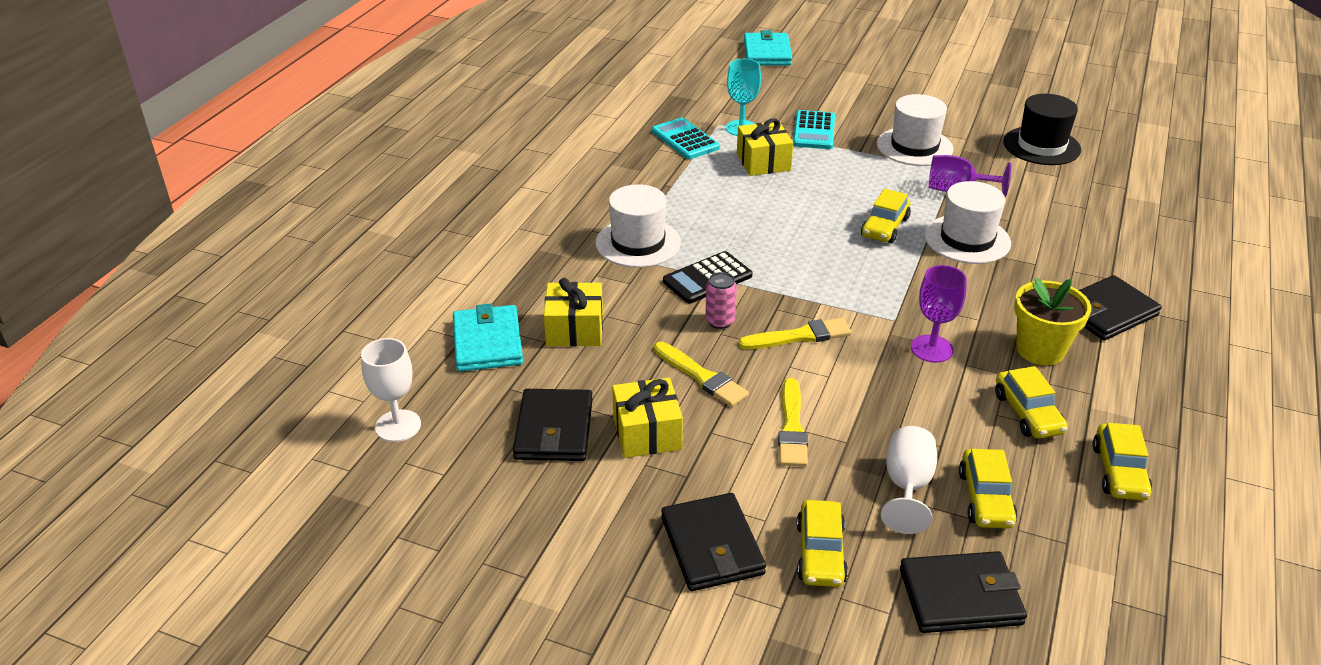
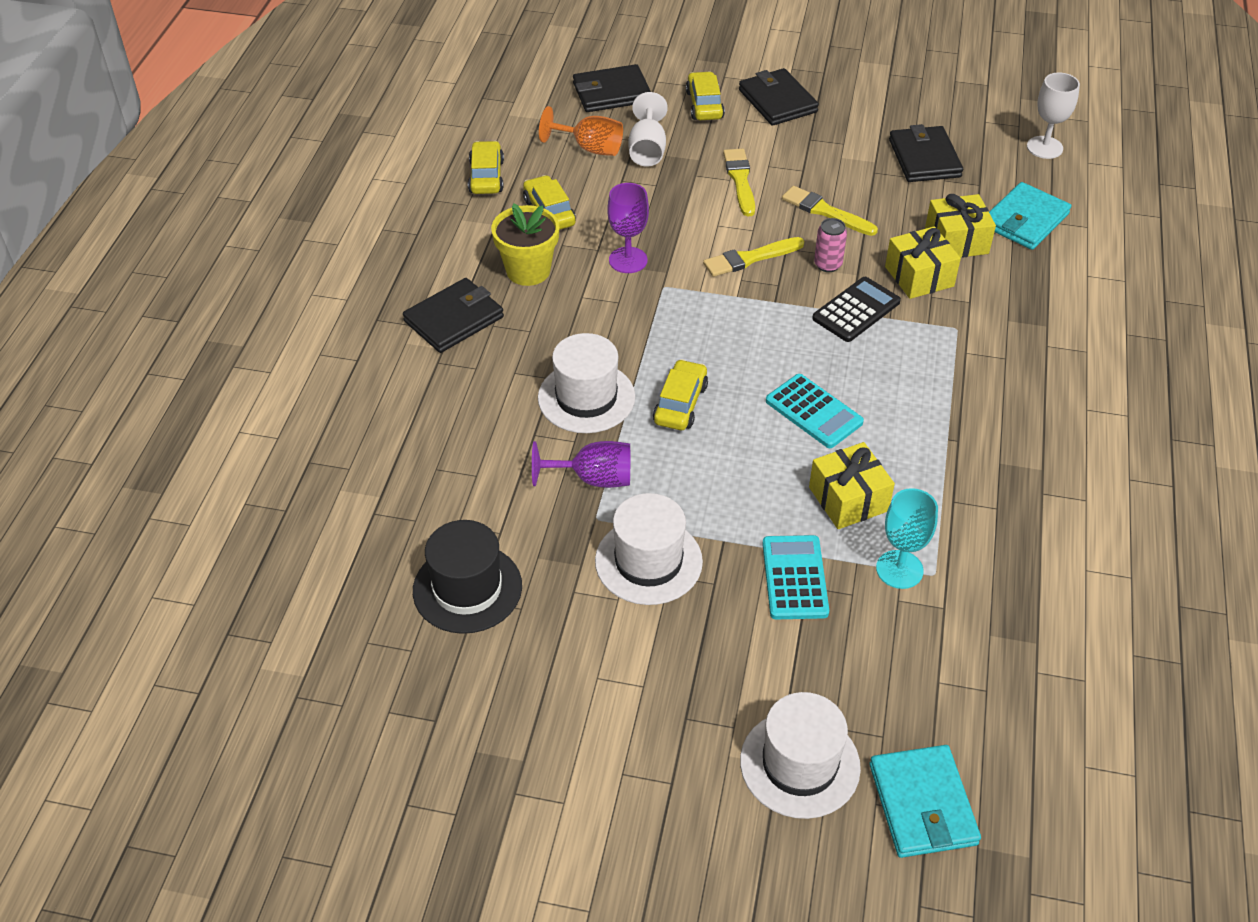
camera: 170 degrees right, 10 degrees up
(488, 342) = (1025, 220): turquoise wallet -> turquoise wallet turned 60 degrees clockwise
(638, 243) = (947, 346): white hat -> white hat (800, 764)
(647, 433) = (851, 164): yellow gift -> yellow gift (919, 276)
(685, 140) = (968, 532): turquoise calculator -> turquoise calculator (814, 412)
(985, 498) = (590, 148): yellow car -> orange goblet

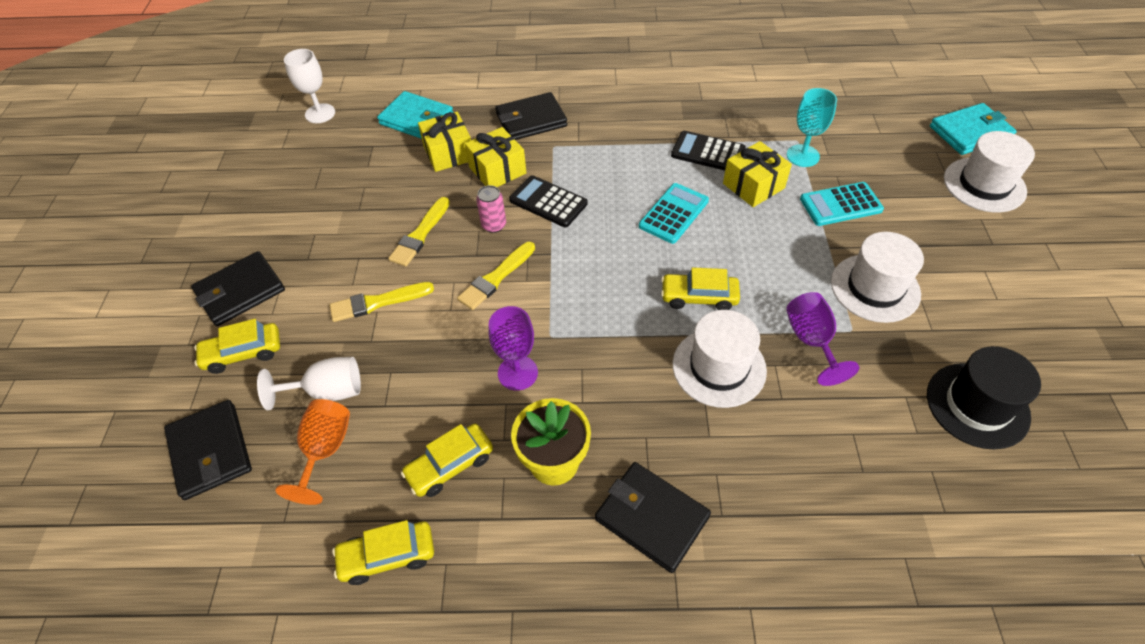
camera: 100 degrees left, 5 degrees up
(750, 258) = (496, 278): yellow brush -> yellow brush turned 75 degrees clockwise
(922, 470) = (708, 152): none -> black calculator
(924, 158) = (337, 179): black wallet -> black wallet (531, 120)

